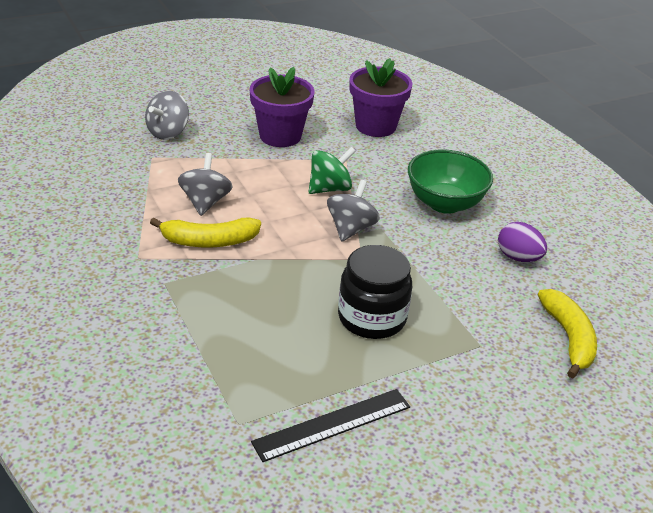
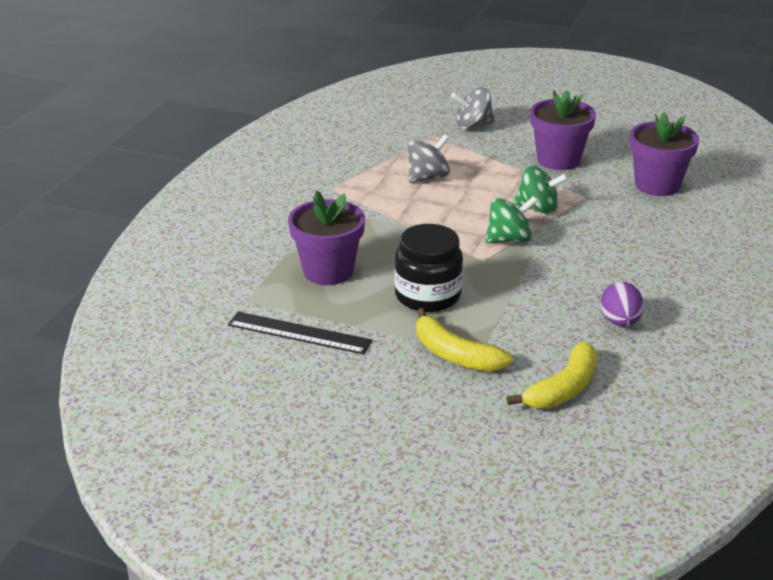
camera: 50 degrees right, 5 degrees down
(209, 241) = (391, 200): yellow banana -> yellow banana (455, 355)
(262, 345) = (328, 271): none -> purple flower pot
(351, 228) = (509, 239): grey spinning top -> green spinning top
(444, 203) = (621, 259): green bowl -> none

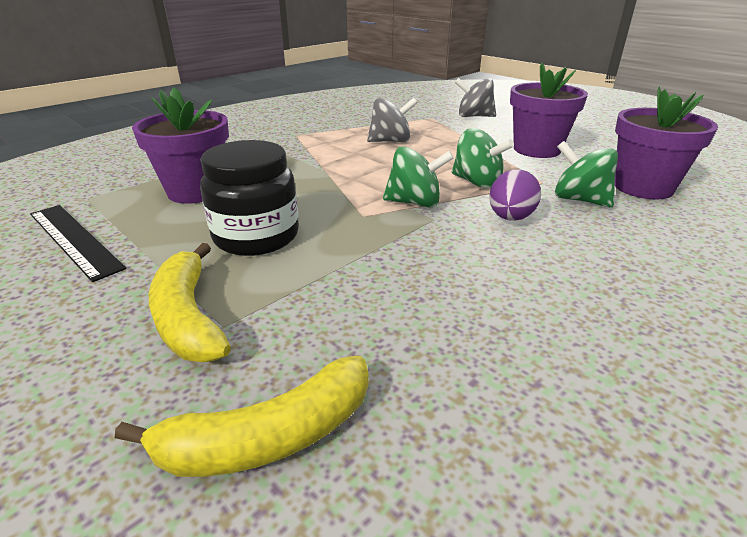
camera: 25 degrees right, 0 degrees up
(620, 208) = (579, 200): none -> green spinning top
(620, 322) = (473, 341): purple egg -> purple egg (510, 218)

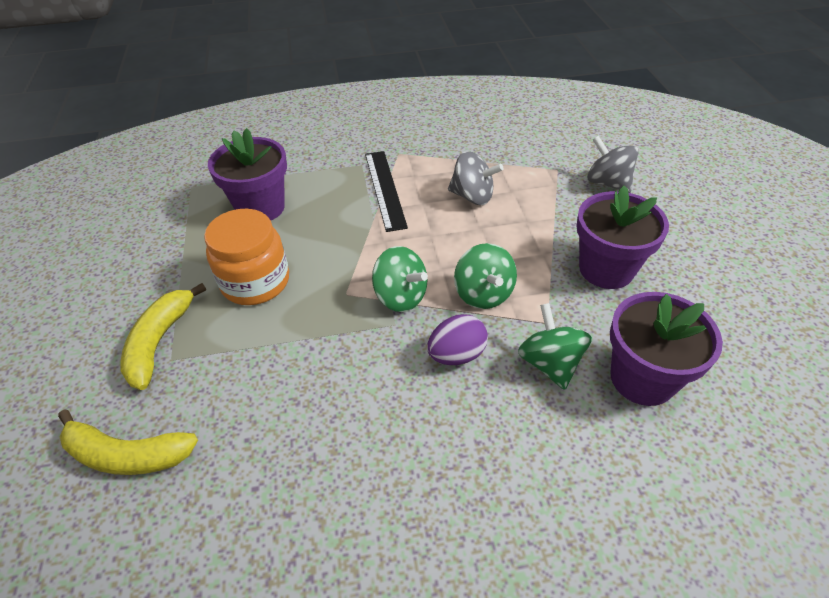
camera: 35 degrees right, 15 degrees up
(74, 239) = (155, 232): black ruler -> black ruler (384, 189)
(256, 236) = (255, 282): black jar -> orange jar

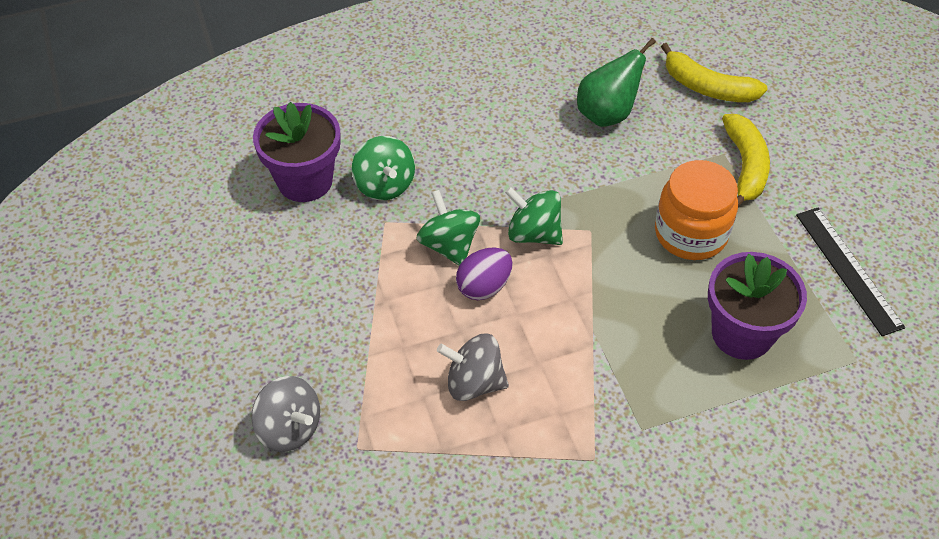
camera: 170 degrees right, 5 degrees up
(127, 455) = (707, 87): yellow banana -> yellow banana turned 150 degrees counterclockwise
(272, 428) = (607, 114): none -> green pear
(384, 189) = (594, 383): black ruler -> black ruler (848, 269)
(456, 354) = (469, 183): purple egg -> purple egg (484, 287)
(606, 269) = (316, 288): purple flower pot -> none

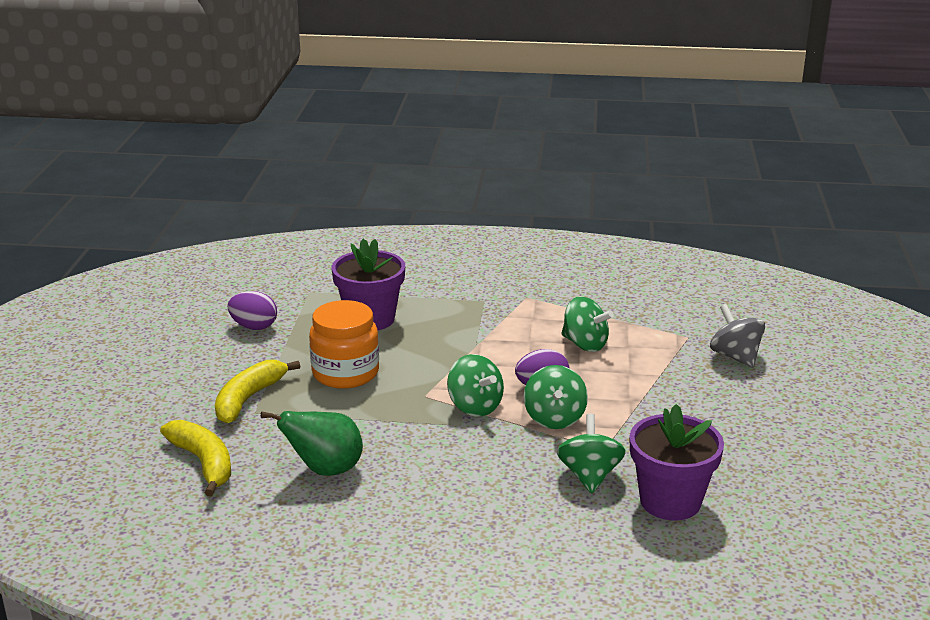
camera: 155 degrees left, 25 degrees down
(474, 382) = (585, 344): grey spinning top -> green spinning top
(848, 269) = (254, 327): black ruler -> purple egg

